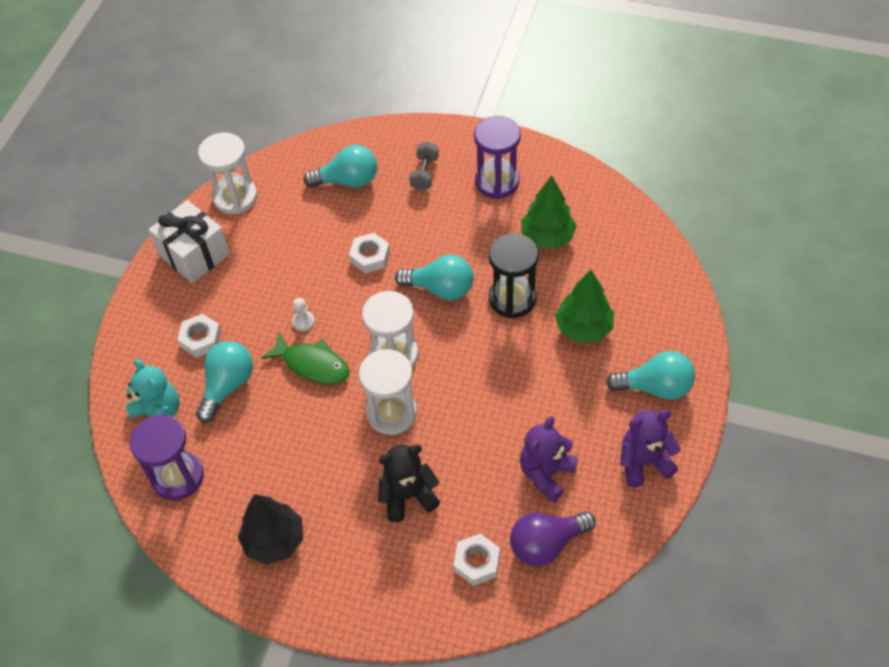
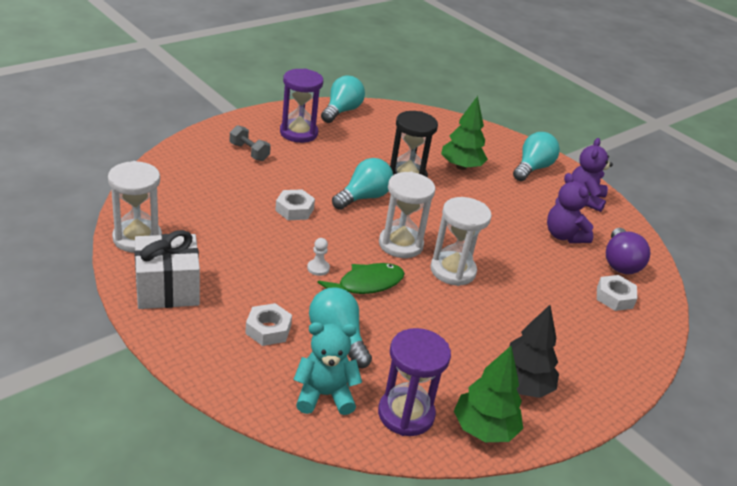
camera: 65 degrees left, 20 degrees down
(347, 181) = (205, 183): turquoise light bulb -> turquoise light bulb (341, 111)
(408, 496) = (534, 299): black teddy bear -> none
(547, 237) = (371, 141): green tree -> green tree (484, 429)

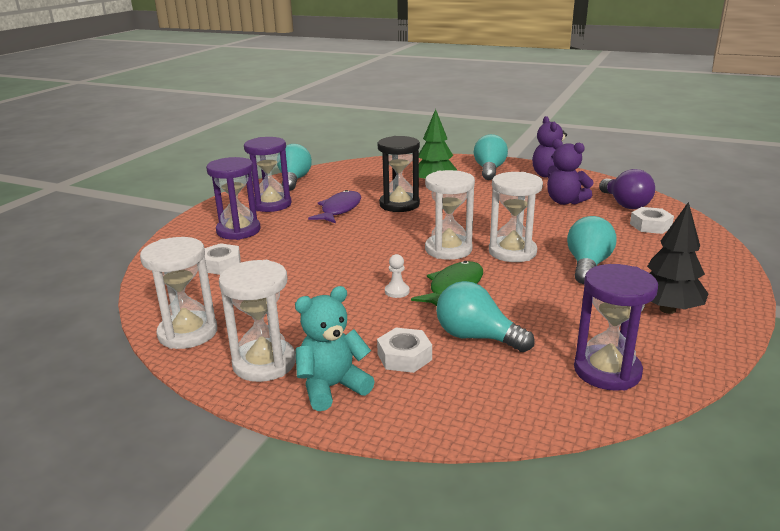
camera: 20 degrees left, 10 degrees down
(167, 289) = (264, 363): white gift -> white hourglass
(249, 152) = (238, 231): grey dumbbell -> purple hourglass
(294, 209) = (326, 257): white nut -> white nut (221, 265)
(324, 395) = (519, 388): turquoise teddy bear -> turquoise teddy bear (332, 387)
(350, 162) = (339, 209): none -> purple fish
(363, 197) = (379, 229): turquoise light bulb -> turquoise light bulb (587, 265)
(484, 429) = (682, 353): green tree -> none

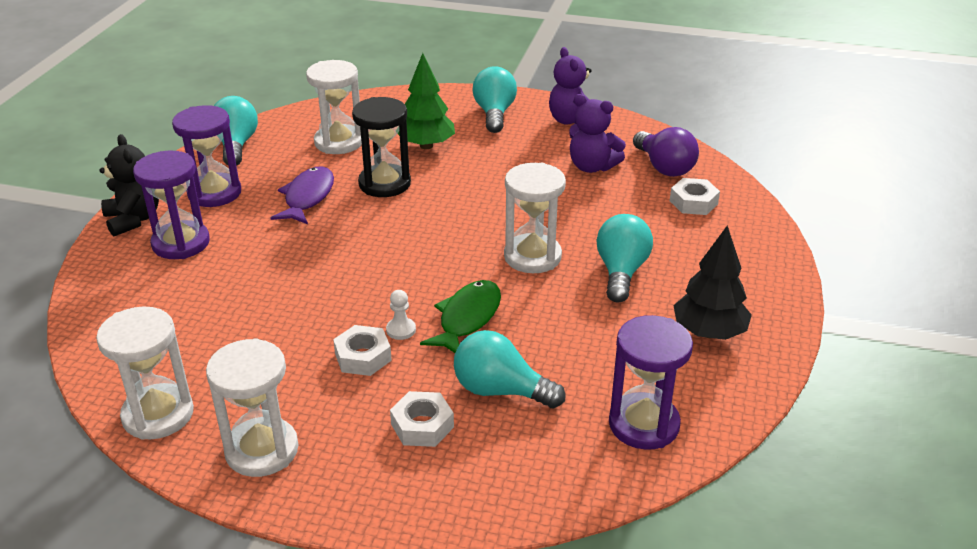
camera: 10 degrees left, 10 degrees up
(208, 216) = (133, 220): none -> black teddy bear
(221, 265) = (172, 303): white nut -> white nut (363, 357)
(332, 387) = (347, 475): turquoise teddy bear -> none
(448, 249) = (455, 258): white hourglass -> white hourglass (339, 142)

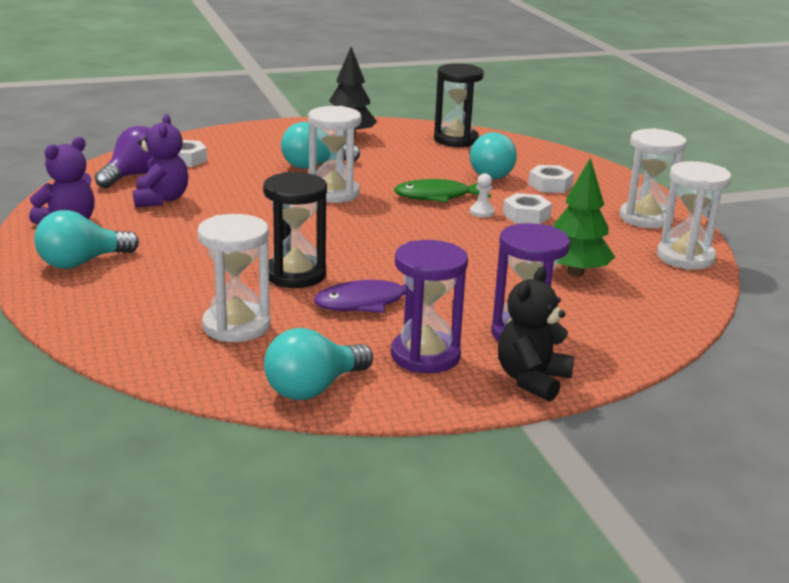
camera: 125 degrees left, 10 degrees down
(426, 146) = (194, 277): green tree -> green tree (575, 273)
(643, 424) = (456, 140): purple hourglass -> black hourglass

